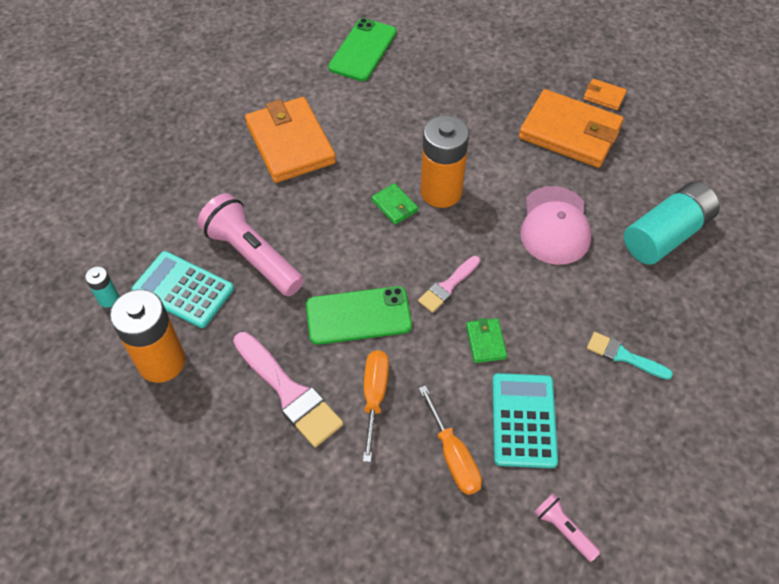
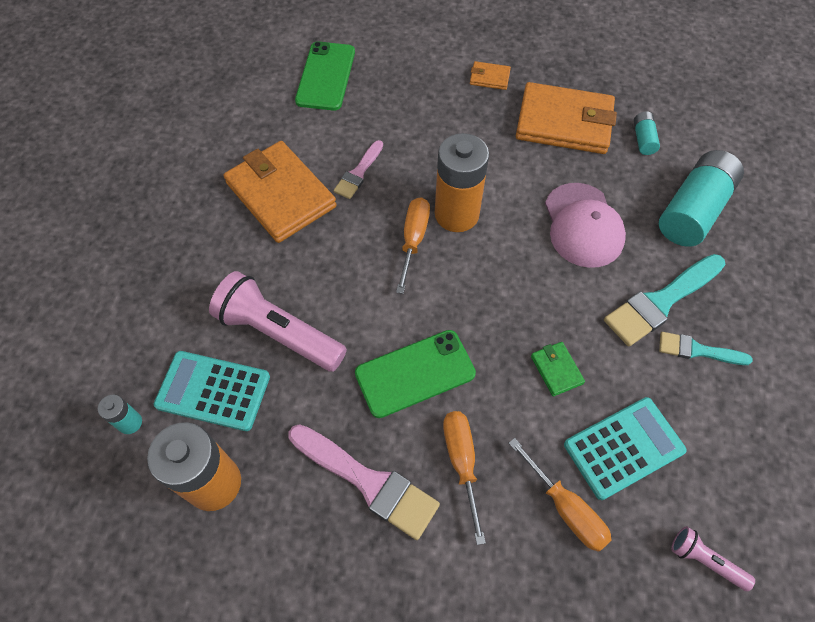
camera: 15 degrees left, 5 degrees up
(394, 205) = (413, 240): green wallet -> orange screwdriver
(448, 286) = (497, 317): pink brush -> pink brush (358, 173)
(523, 420) = (624, 448): turquoise calculator -> turquoise calculator turned 75 degrees clockwise
(604, 96) = (584, 78): orange wallet -> orange wallet (489, 78)
(604, 307) = (661, 302): none -> turquoise brush
(641, 162) = (643, 139): none -> turquoise battery

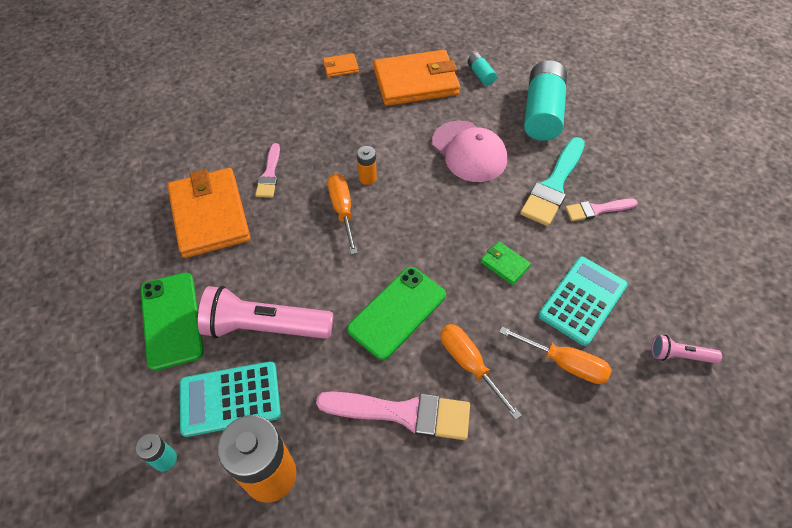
camera: 25 degrees left, 5 degrees down
(281, 195) = (210, 215): orange wallet -> orange wallet turned 45 degrees clockwise
(326, 76) = (202, 108): green phone -> green phone (172, 320)
(456, 214) = (367, 178): orange battery -> orange battery, size x0.46
(697, 350) = (597, 210): turquoise brush -> pink brush

